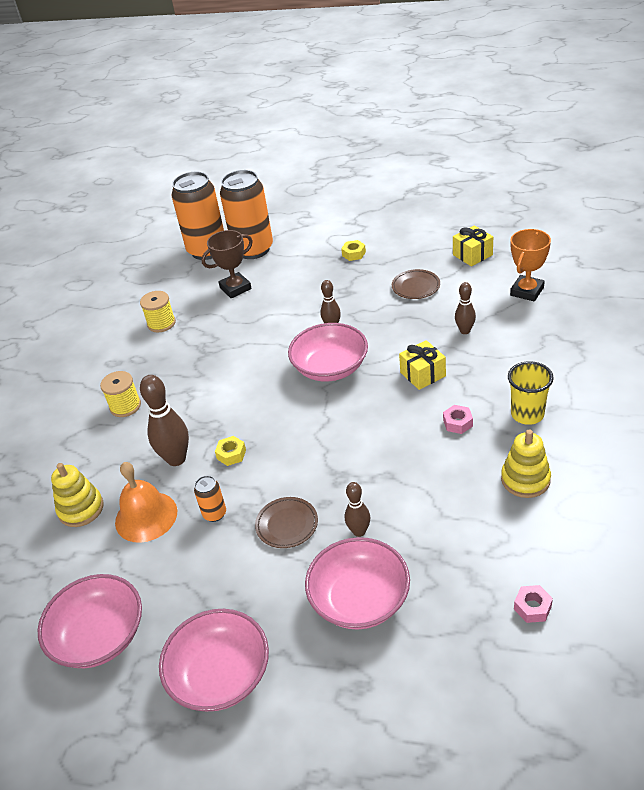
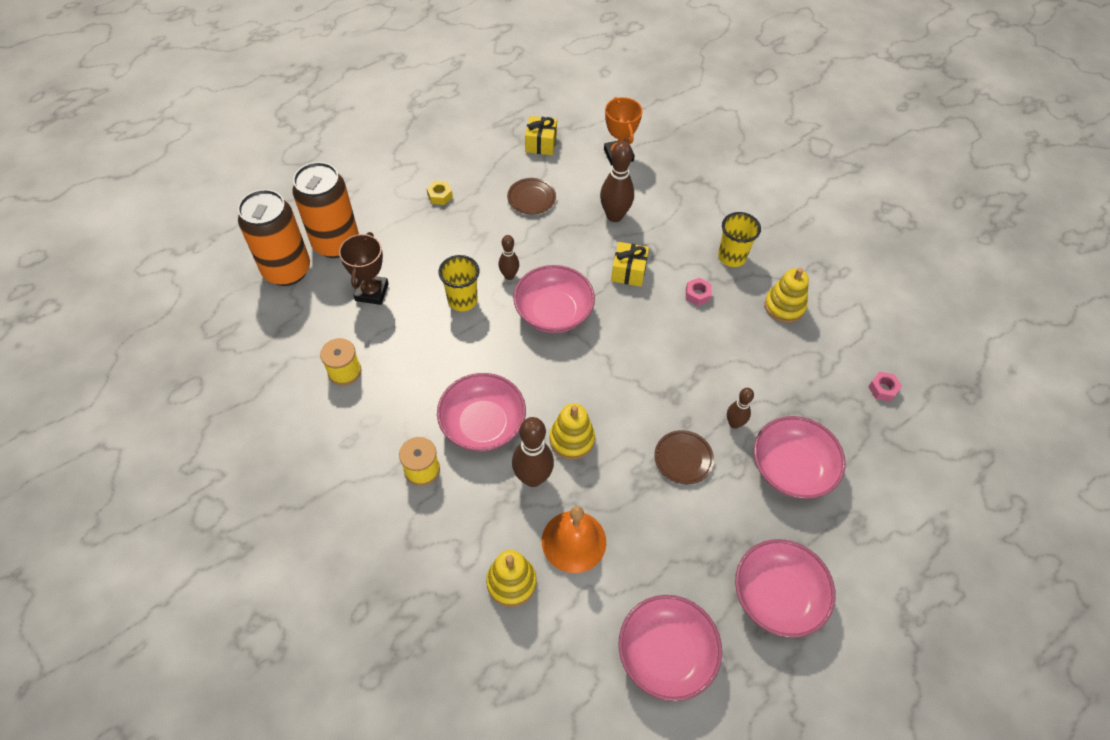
camera: 55 degrees left, 15 degrees up
(192, 405) = (483, 424): none -> pink bowl
(214, 514) = (622, 494): orange can -> none
(231, 454) = (572, 439): yellow nut -> yellow stacking toy
(281, 324) = (462, 300): none -> yellow cup
(465, 331) = (614, 216): brown bowling pin -> brown bowling pin, size x1.70

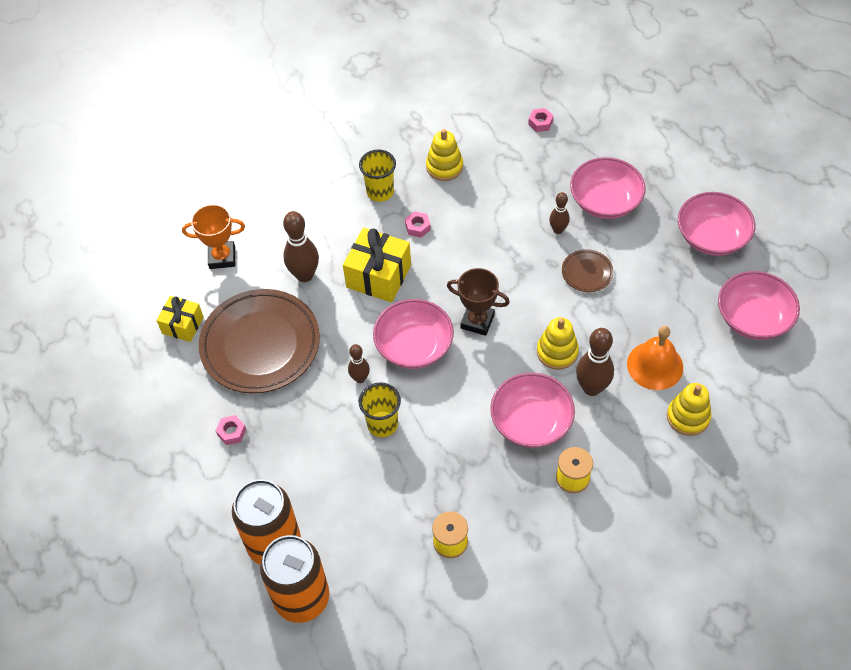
camera: 75 degrees left, 0 degrees up
(372, 292) = (352, 510): brown trophy -> brown trophy (477, 321)
(440, 196) = (232, 432): yellow nut -> pink nut
(531, 198) = (260, 345): brown plate -> brown plate, size x2.27
(628, 272) = (378, 276): yellow gift -> yellow gift, size x1.61

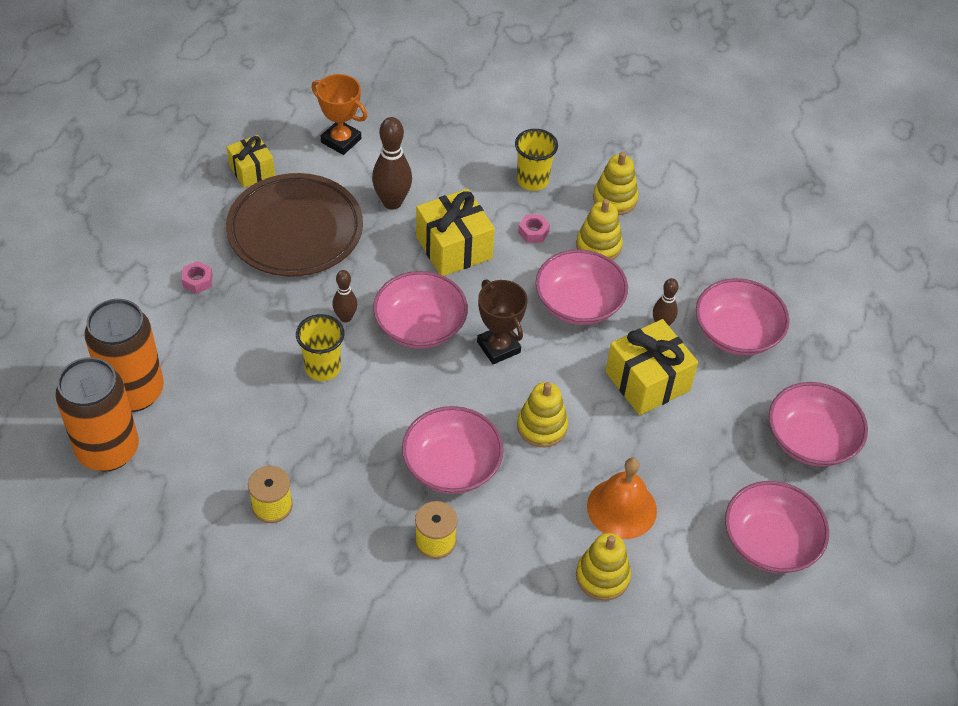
camera: 35 degrees right, 5 degrees down
(467, 206) = (598, 246): none -> yellow stacking toy
(495, 254) = (579, 303): none -> pink bowl
(540, 123) = (749, 223): pink nut -> none
(587, 273) = (647, 381): brown plate -> yellow gift
(592, 388) = (539, 481): brown bowling pin -> none

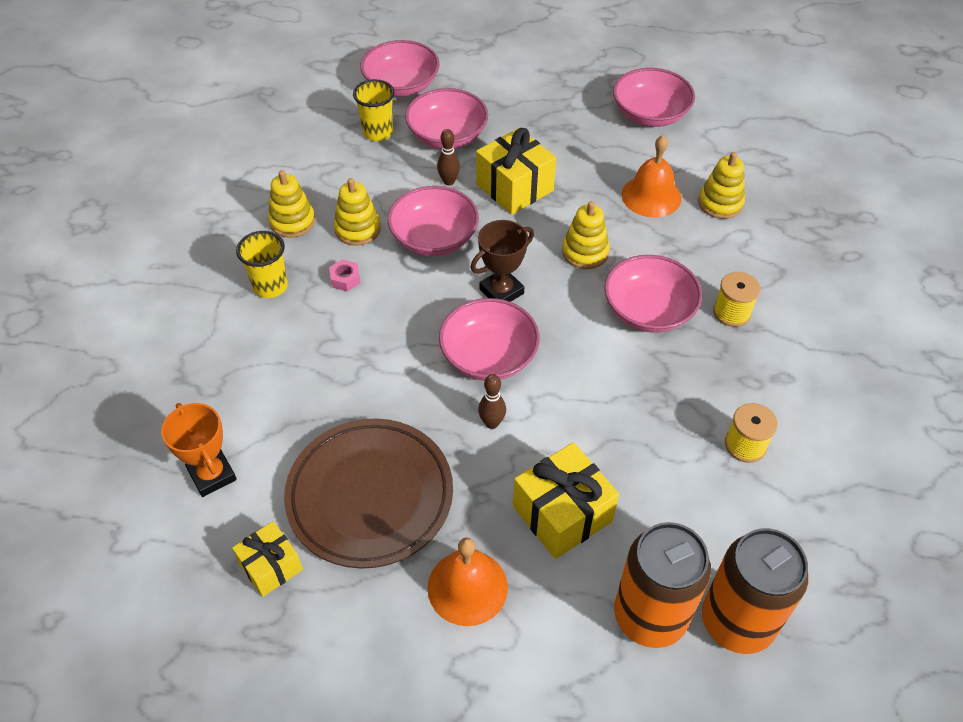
camera: 95 degrees left, 0 degrees up
(197, 281) = (467, 587): pink nut -> orange bell
(322, 368) = (564, 432): yellow cup -> yellow cup (378, 132)
(341, 140) = (212, 475): orange trophy -> orange trophy turned 60 degrees counterclockwise
(392, 202) = (314, 406): brown bowling pin -> none
(454, 247) = (376, 341): yellow gift -> yellow gift (562, 514)
(811, 440) = (547, 94): pink bowl -> pink bowl (401, 85)

